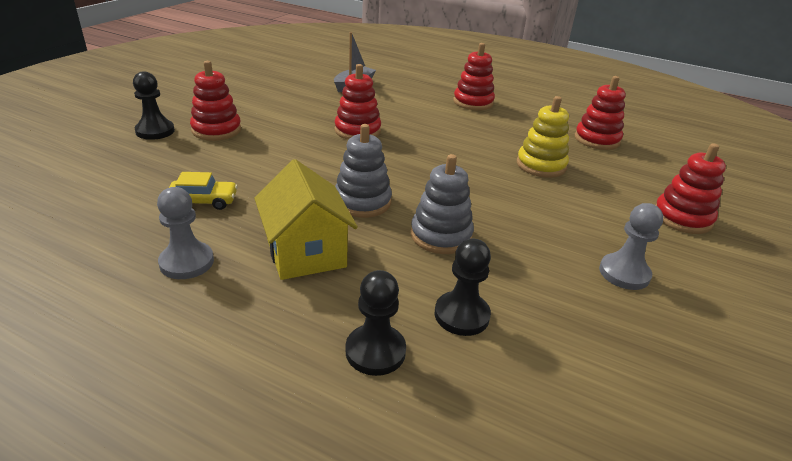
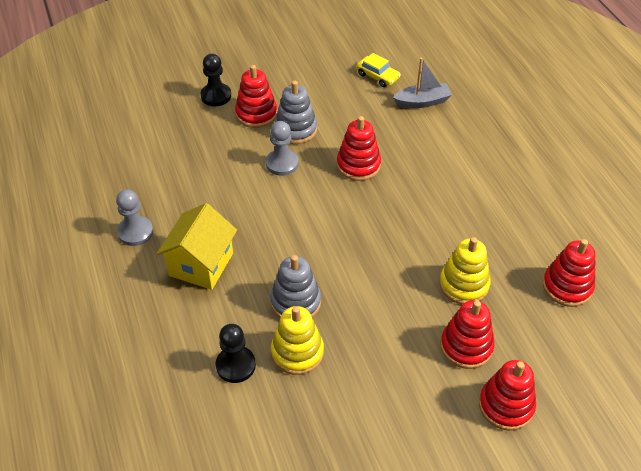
camera: 45 degrees right, 15 degrees up
(203, 201) = (186, 185): yellow car -> yellow car (378, 76)
(362, 202) = (279, 242): grey stacking toy -> grey stacking toy (296, 129)
(375, 351) = (167, 354): black pawn -> none
(473, 102) = (509, 177): red stacking toy -> red stacking toy (466, 346)
(499, 271) = (297, 352): none -> yellow stacking toy
(624, 273) = (378, 412): grey pawn -> grey pawn (282, 163)

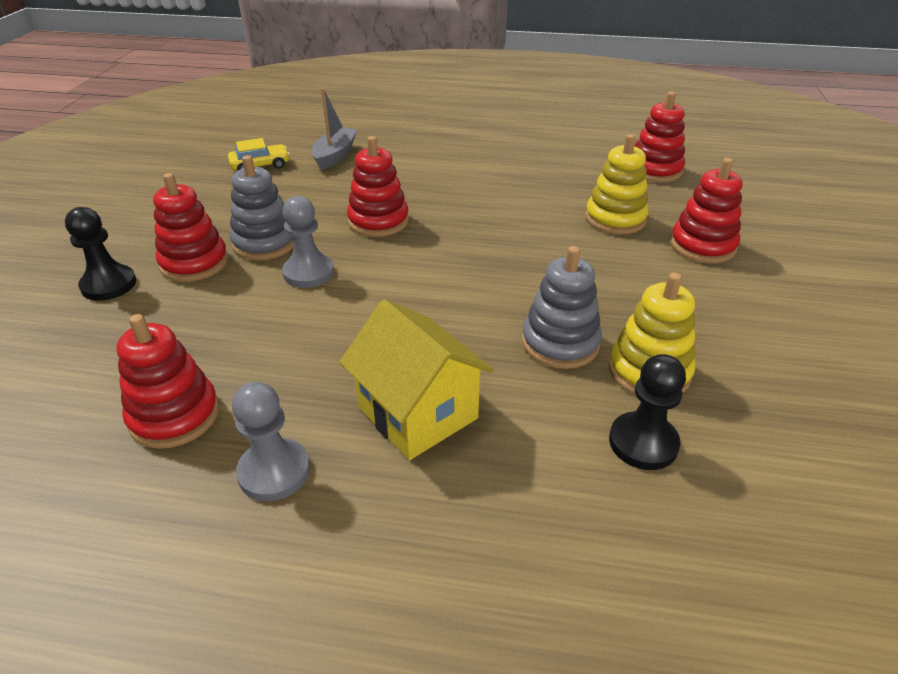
camera: 60 degrees left, 10 degrees down
(506, 406) = (794, 250): red stacking toy -> red stacking toy (174, 415)

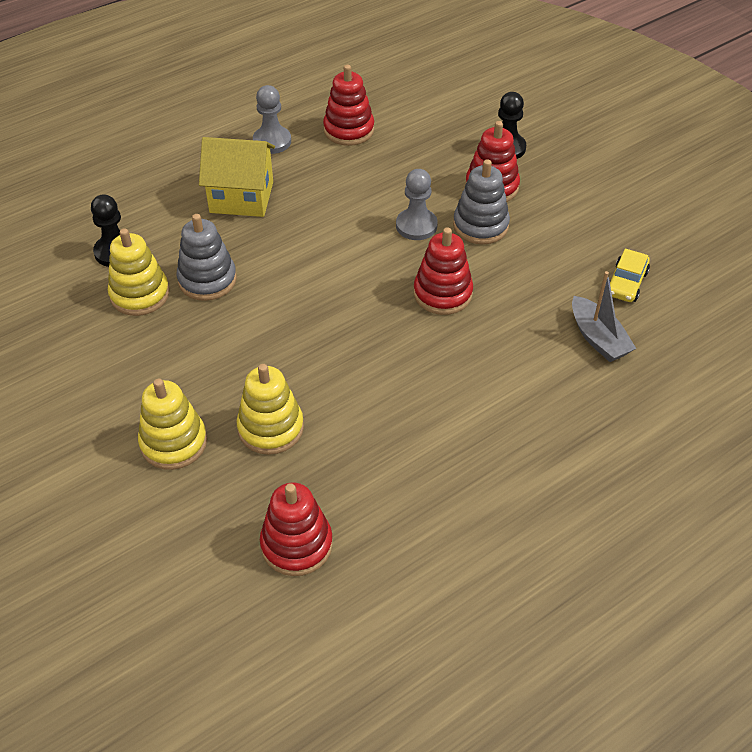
camera: 135 degrees right, 10 degrees up
(702, 246) = (173, 442): red stacking toy -> yellow stacking toy

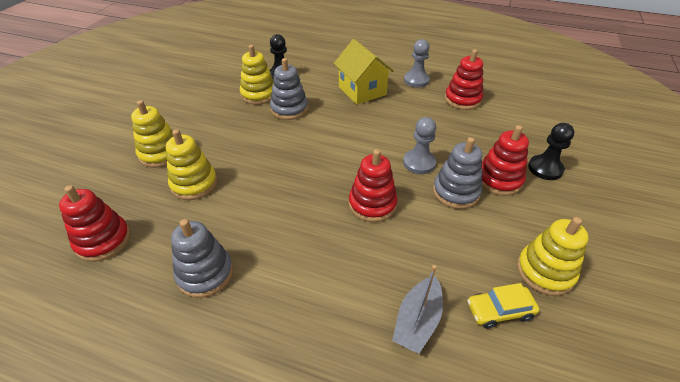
camera: 55 degrees right, 5 degrees down
(426, 466) = (205, 273): none -> grey stacking toy
(612, 232) = (545, 271): none -> yellow stacking toy

